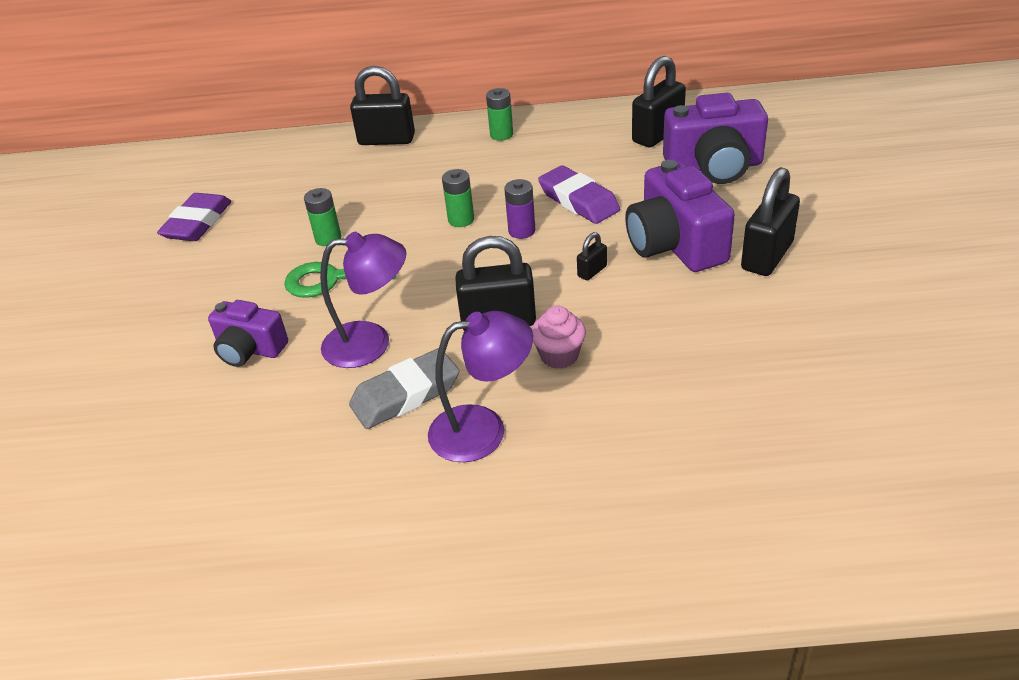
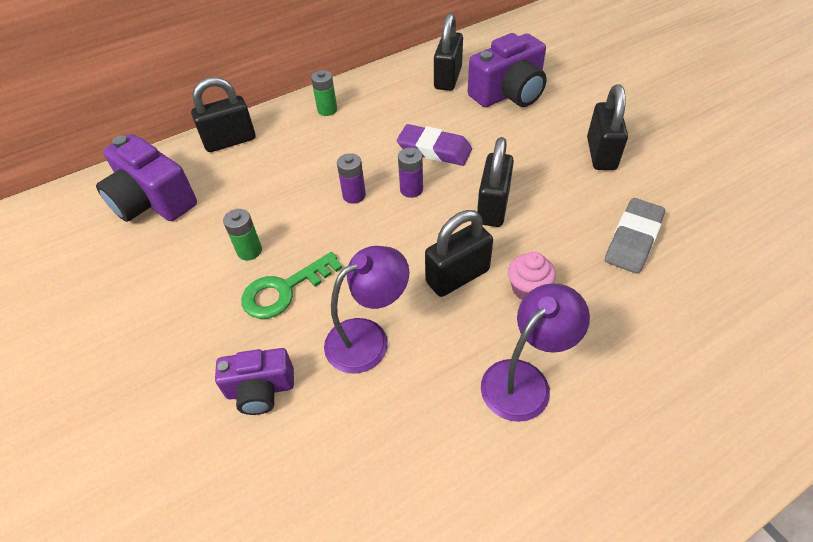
camera: 30 degrees left, 10 degrees up
(198, 223) = (104, 278): purple eraser -> none
(405, 395) = (437, 375): grey eraser -> grey eraser (633, 240)
(461, 220) = (354, 195): green battery -> purple battery
(592, 271) = (493, 207): black padlock -> black padlock, size x2.14
(675, 245) = (533, 165): purple camera -> purple camera (153, 201)

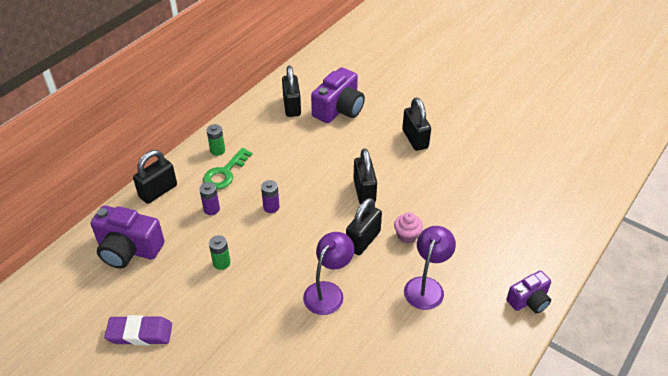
camera: 25 degrees left, 5 degrees down
(260, 390) = (280, 340): purple camera -> purple camera (529, 300)
(284, 290) = (260, 280): green key -> green key (225, 173)
(411, 190) = (307, 193): purple battery -> purple battery (211, 209)
(434, 150) = (308, 162): purple eraser -> purple eraser (140, 333)
(633, 240) = (453, 190): grey eraser -> none

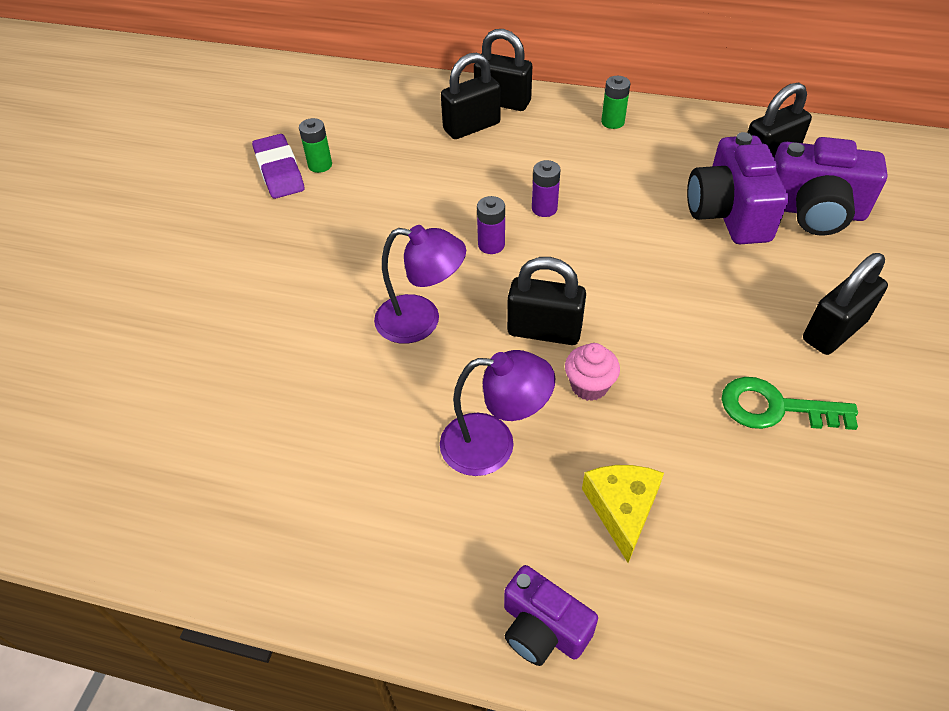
camera: 70 degrees right, 5 degrees up
(128, 249) = (397, 116): purple camera -> purple camera (728, 213)
(211, 209) = (503, 156): purple battery -> purple battery (491, 245)
(221, 263) = (417, 197): green battery -> green battery (320, 165)
(225, 173) = (576, 143): green key -> green key (774, 408)
(364, 191) = (651, 300): black padlock -> black padlock (471, 127)
(480, 250) = (622, 509): none -> yellow cheese

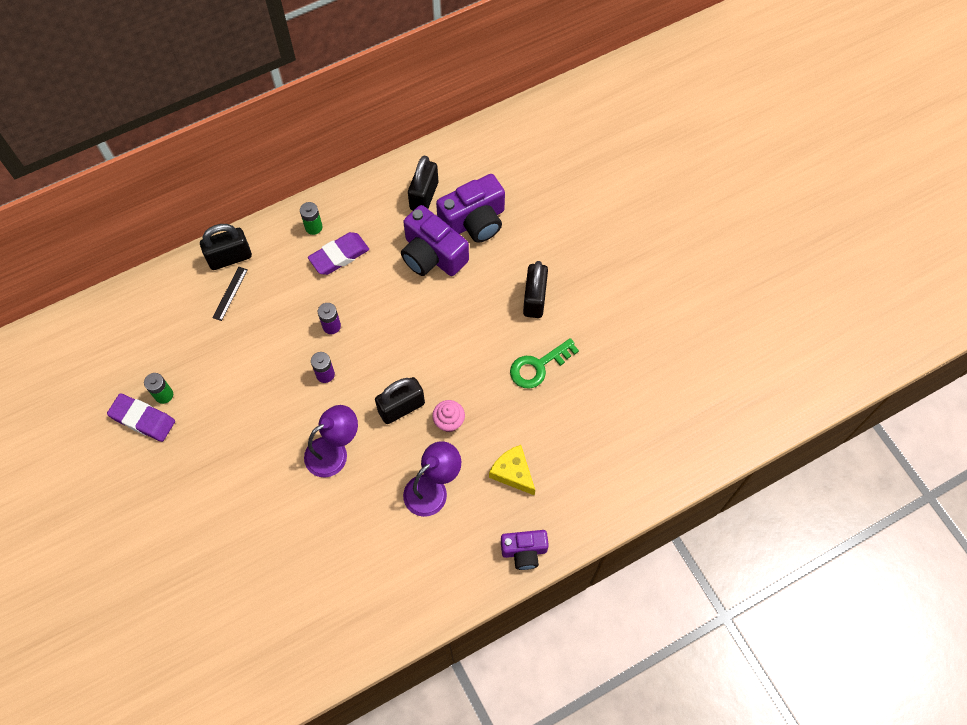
camera: 45 degrees left, 15 degrees up
(471, 127) = (230, 293): black padlock -> black ruler
(616, 157) = (339, 256): none -> purple eraser

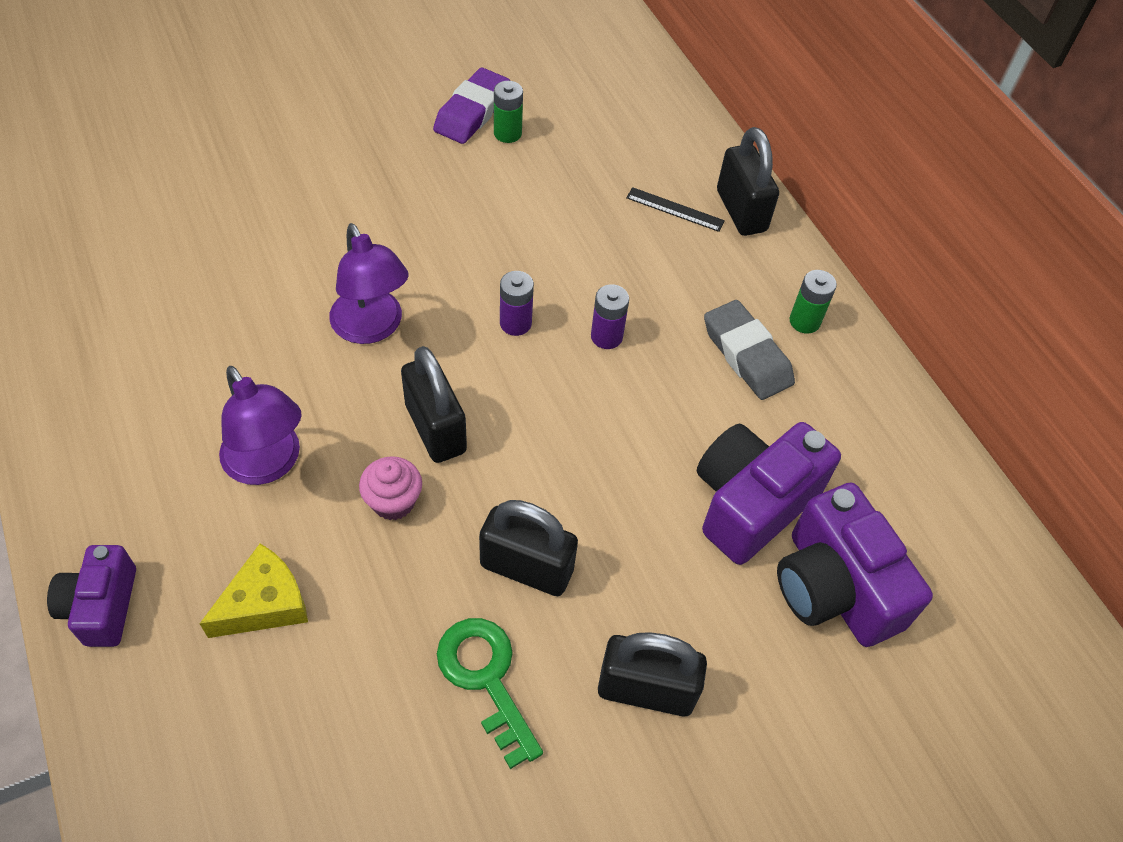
camera: 90 degrees right, 10 degrees down
(339, 256) = (746, 355): purple eraser -> grey eraser
(424, 196) = (887, 499): black padlock -> black padlock (526, 568)

